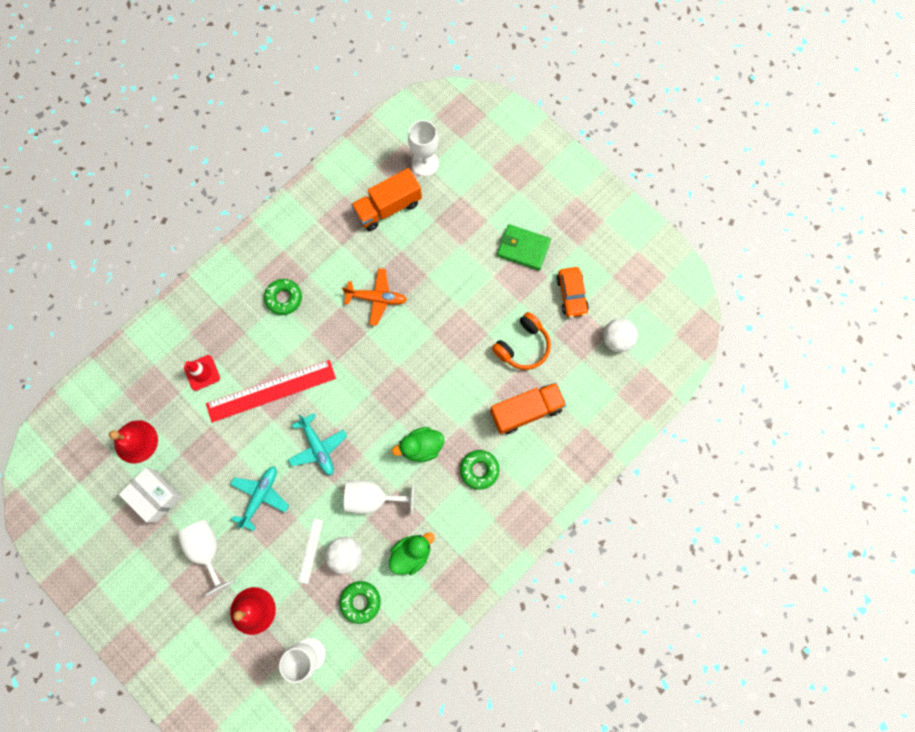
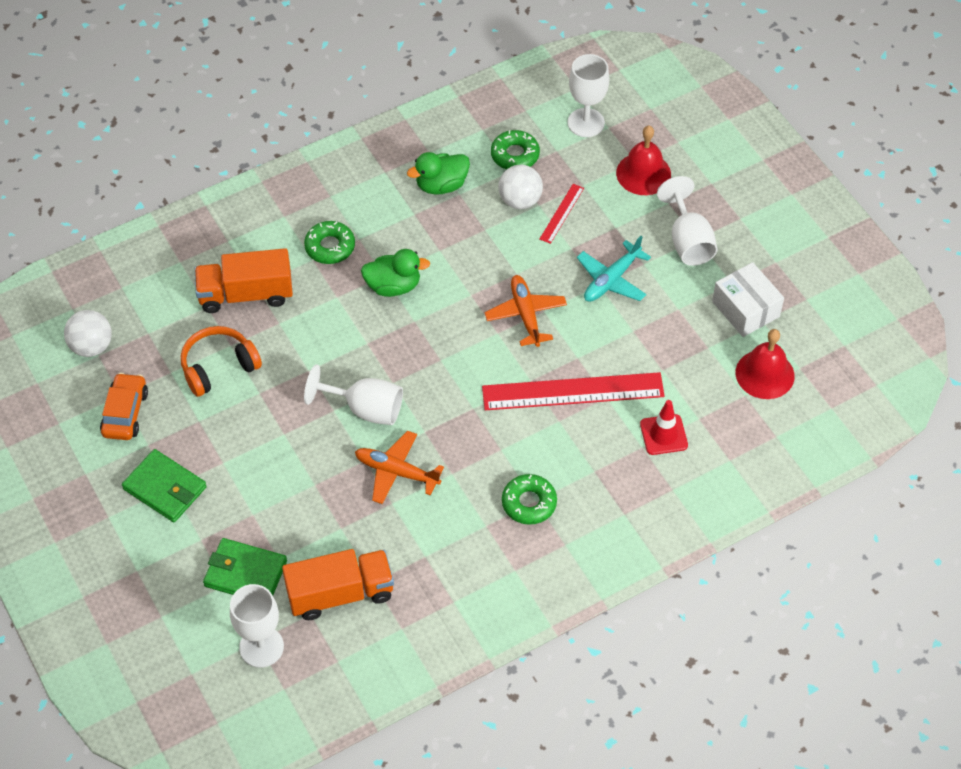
camera: 165 degrees left, 20 degrees down
(310, 551) = (561, 213): white ruler -> red ruler
(318, 447) = (526, 314): turquoise plane -> orange plane
(372, 498) = (471, 247): white goblet -> white goblet (365, 409)
(451, 205) = (245, 573): none -> green wallet

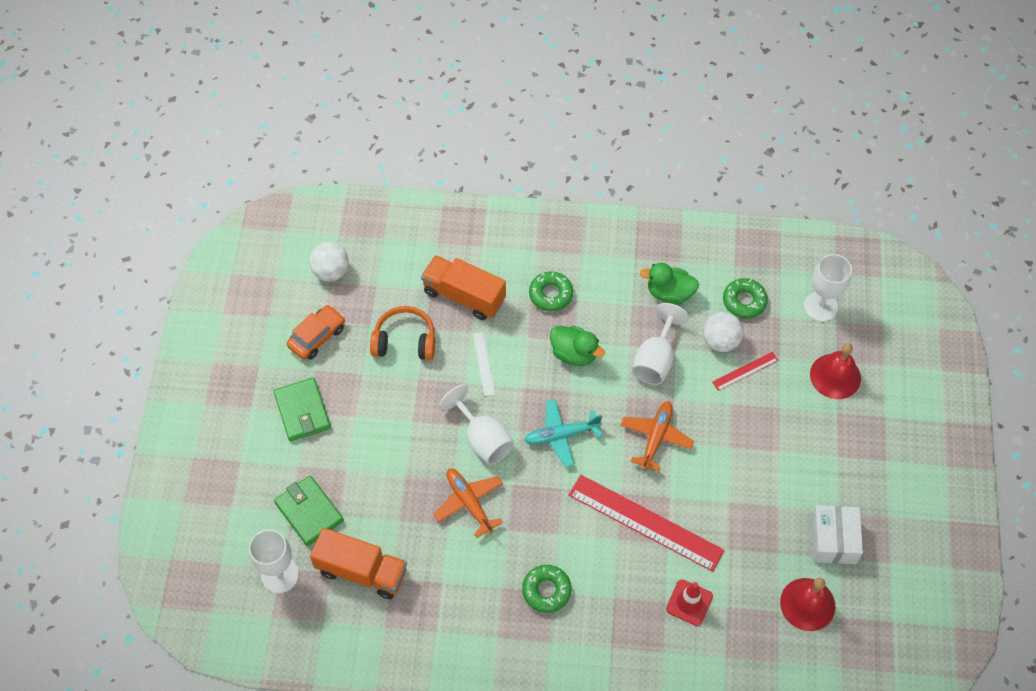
camera: 35 degrees right, 5 degrees up
(313, 343) = (484, 363): none -> white ruler
(611, 280) = (743, 449): turquoise plane -> turquoise plane (561, 435)
(688, 241) = (829, 454): white goblet -> white goblet (655, 360)

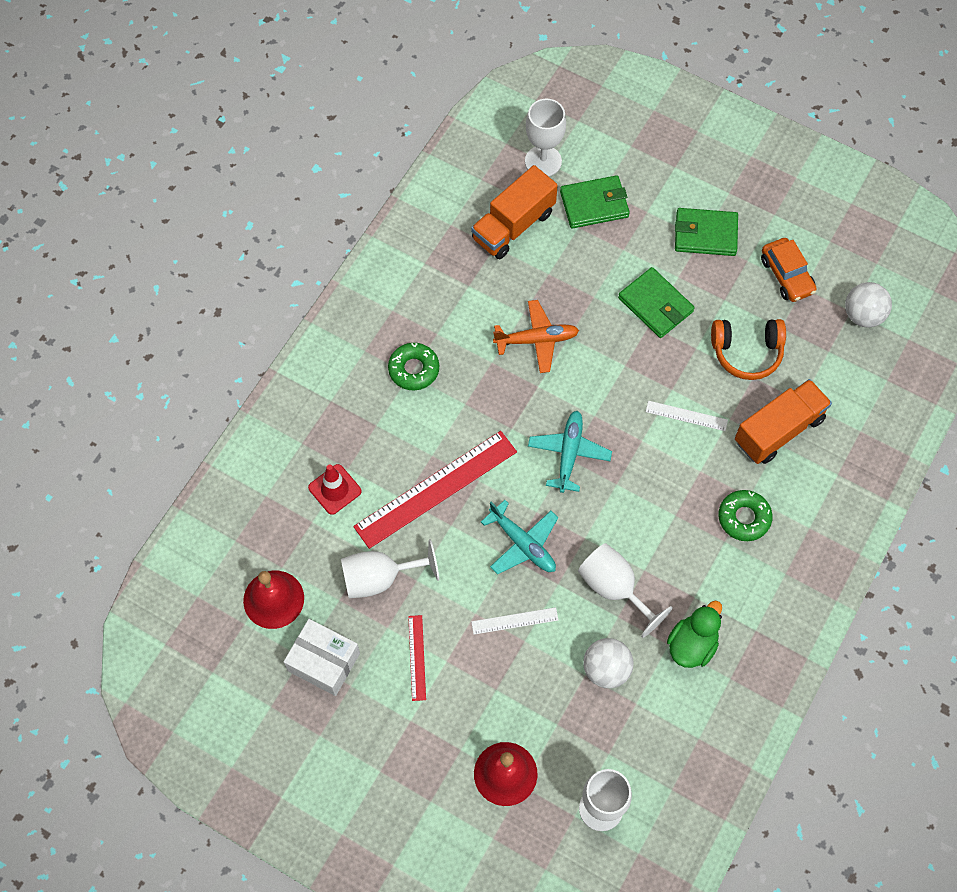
camera: 115 degrees right, 5 degrees up
(391, 424) = (655, 305): none -> green wallet
(405, 341) = (746, 352): orange headphones -> orange headphones turned 60 degrees clockwise
(483, 439) = (599, 380): white goblet -> white goblet (380, 578)
(574, 354) = (659, 508): green duck -> none
(656, 437) = (523, 544): orange plane -> turquoise plane
(720, 417) = (514, 621): none -> white ruler
(744, 301) = (646, 723): green donut -> none
(745, 371) = (557, 676): red ruler -> red ruler (417, 657)

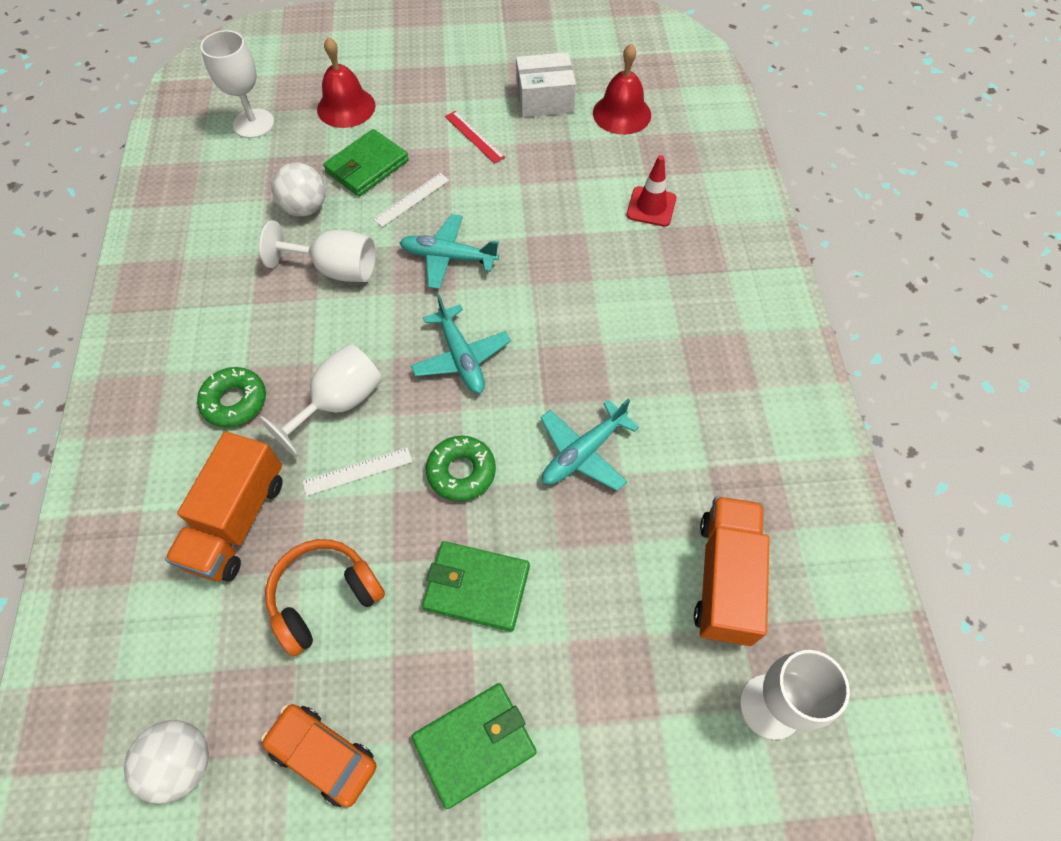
camera: 145 degrees right, 5 degrees down
(380, 578) = (552, 168): white goblet -> white goblet (339, 403)
(414, 369) = (680, 344): green donut -> green donut (461, 472)
(436, 489) = (564, 255): red ruler -> none
(537, 340) = (583, 453): orange plane -> turquoise plane
(594, 204) = (653, 684): green wallet -> green wallet (367, 166)
(692, 644) = (234, 265): green duck -> none

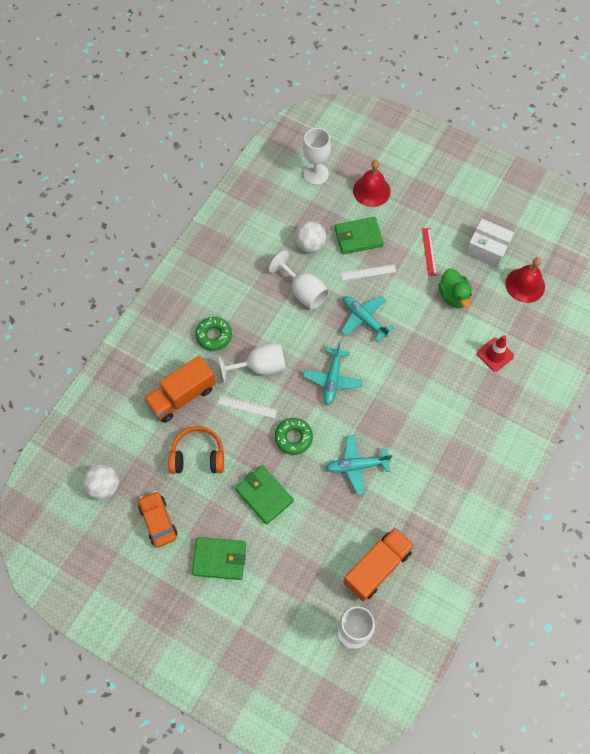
camera: 35 degrees right, 5 degrees up
(545, 169) = (453, 296): none -> green duck

